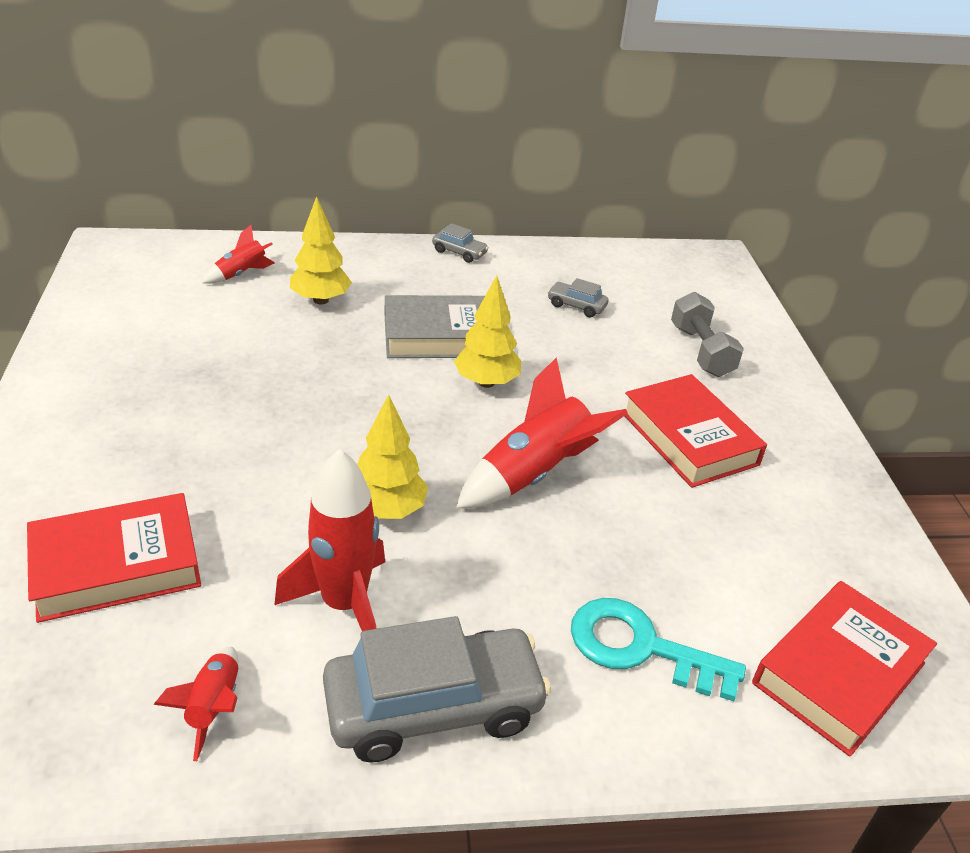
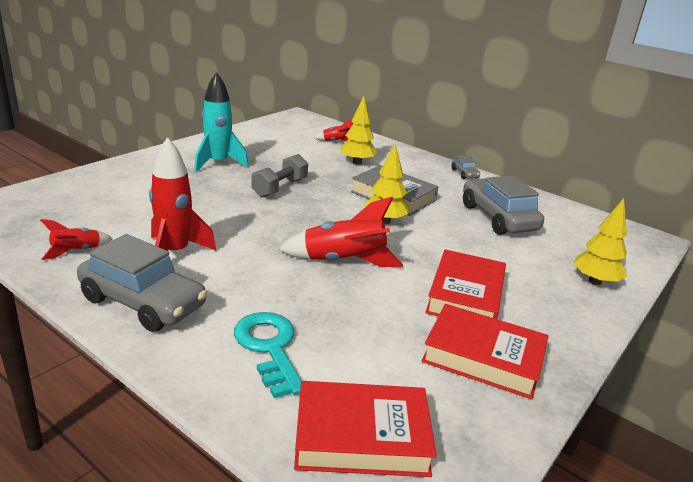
camera: 45 degrees right, 10 degrees down
(117, 565) = (125, 198): red book -> red book (483, 357)
(143, 410) = (218, 163): none -> turquoise rocket
(387, 510) = (250, 236): yellow tree -> yellow tree (595, 281)
(576, 306) = (498, 218): grey car -> grey car, size x2.21
(701, 351) = (550, 269): grey dumbbell -> grey dumbbell (280, 188)

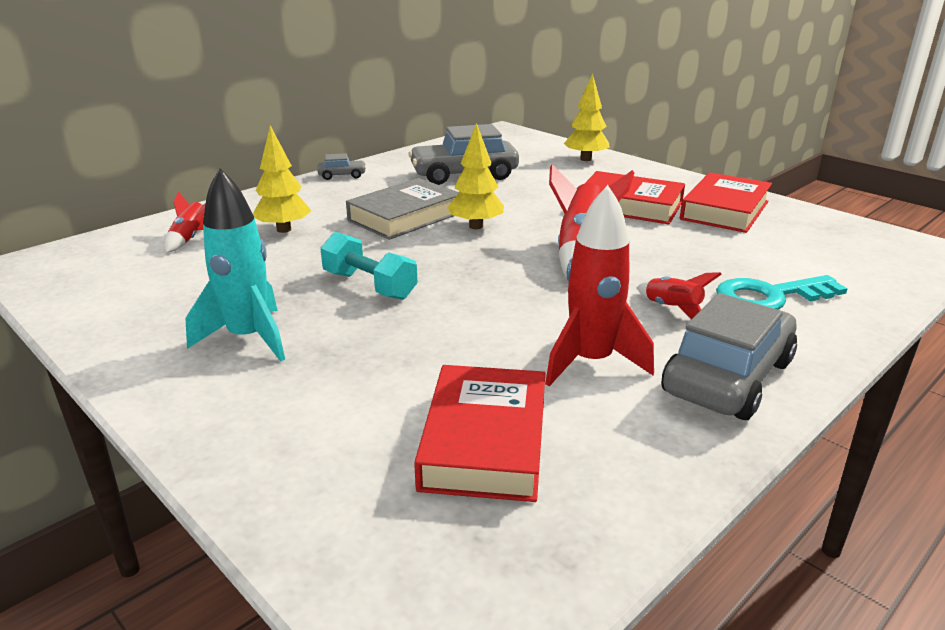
camera: 80 degrees left, 0 degrees up
(76, 251) = (611, 456): red rocket -> red rocket (672, 309)
(280, 188) = (369, 285): grey dumbbell -> turquoise dumbbell
(362, 436) = (859, 262): red book -> red book (484, 441)

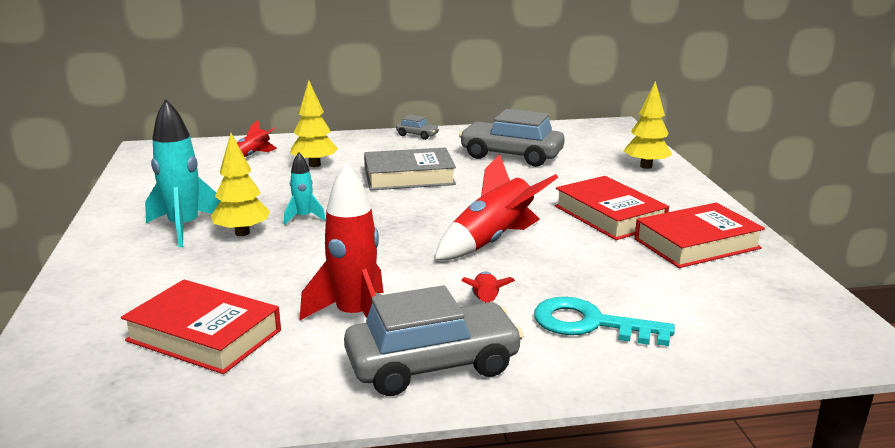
camera: 35 degrees right, 5 degrees down
(369, 285) = (304, 217): turquoise dumbbell -> turquoise rocket
(476, 226) = (448, 197): yellow tree -> yellow tree (242, 233)
(484, 441) = (204, 335): red book -> red book turned 75 degrees clockwise

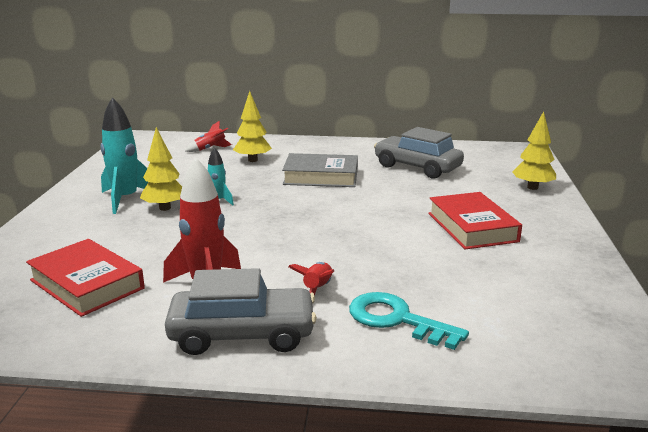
camera: 15 degrees right, 0 degrees up
(417, 135) = (349, 143): grey car -> none
(492, 241) = (356, 237): red rocket -> none
(696, 244) = (538, 261): red book -> none

